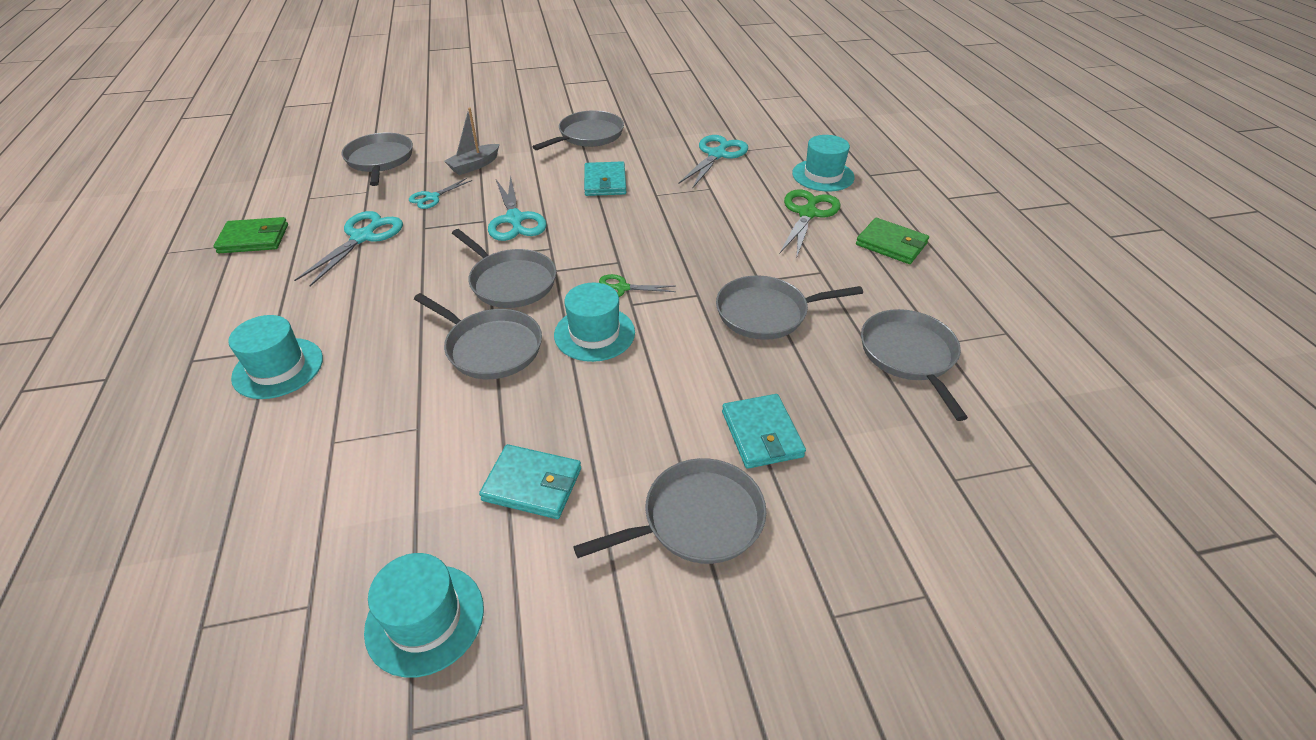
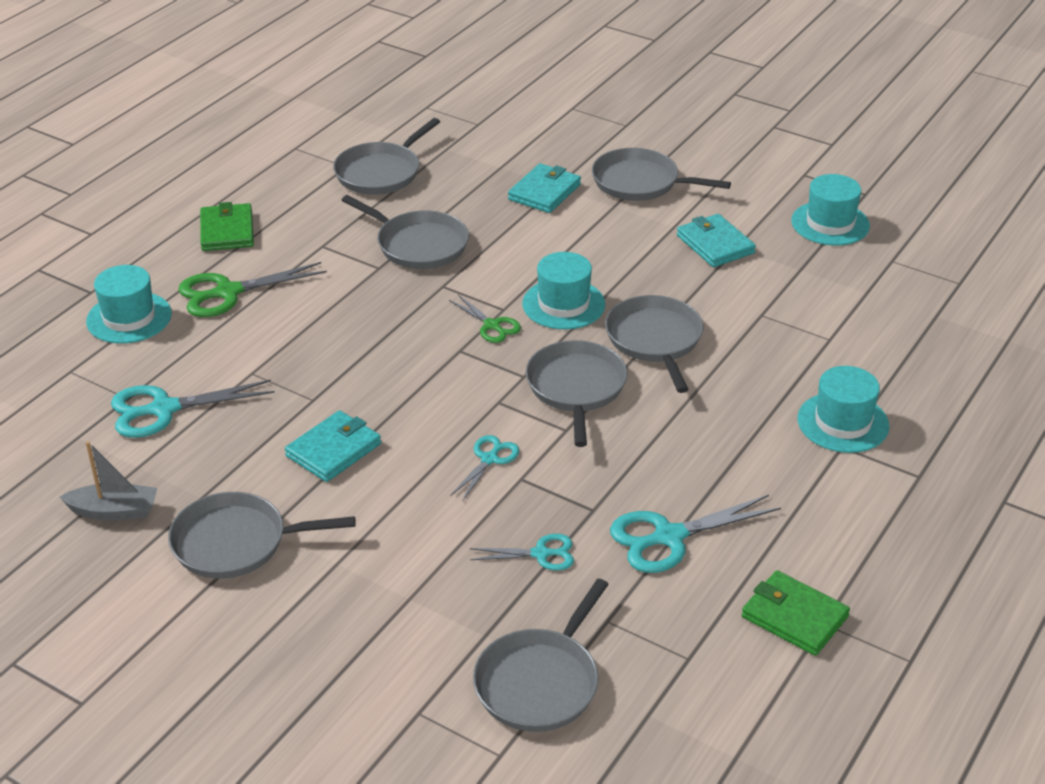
camera: 135 degrees left, 5 degrees down
(474, 165) = (435, 581): grey boat -> grey boat (114, 511)
(515, 219) = (489, 459): turquoise scissors -> turquoise scissors, size x0.58

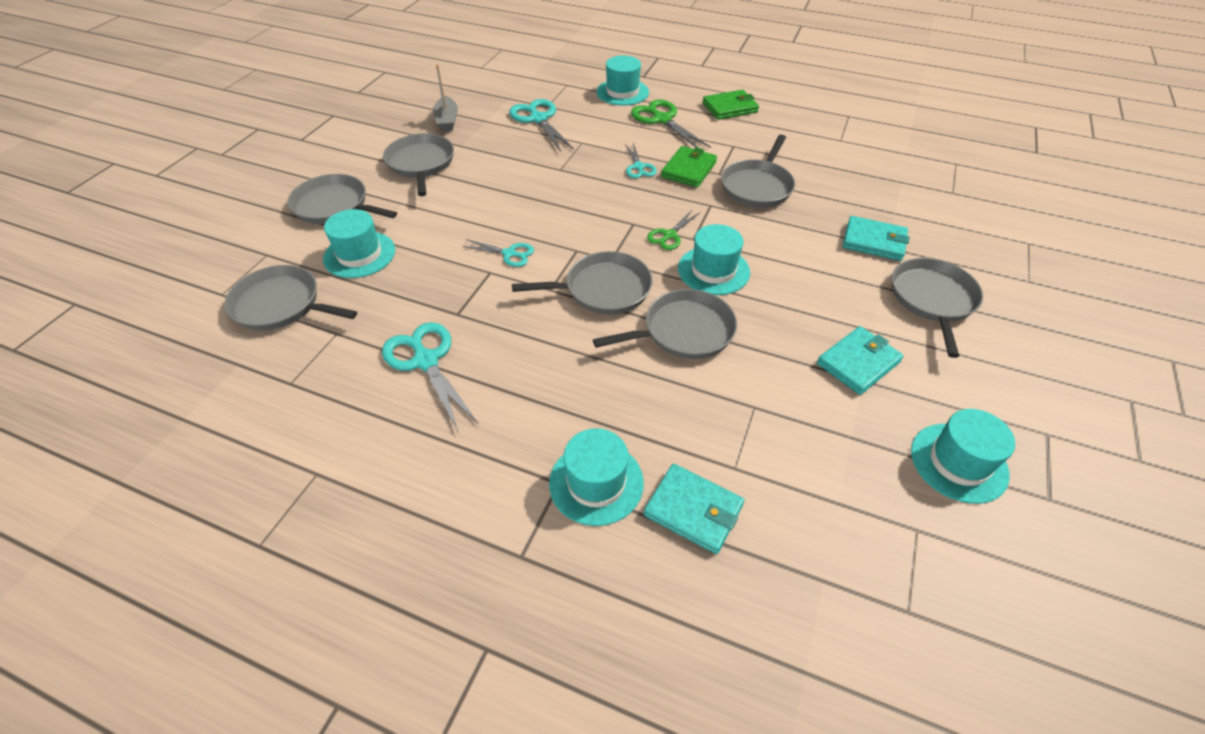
camera: 80 degrees right, 10 degrees up
(333, 450) = (510, 185): turquoise wallet -> turquoise wallet (693, 510)
(380, 173) = (843, 156): grey pan -> grey pan (334, 206)
(449, 605) = (359, 254): none -> turquoise hat
(540, 554) = (408, 291): turquoise scissors -> turquoise scissors (639, 167)
(794, 617) = (326, 451): green wallet -> green wallet (688, 169)

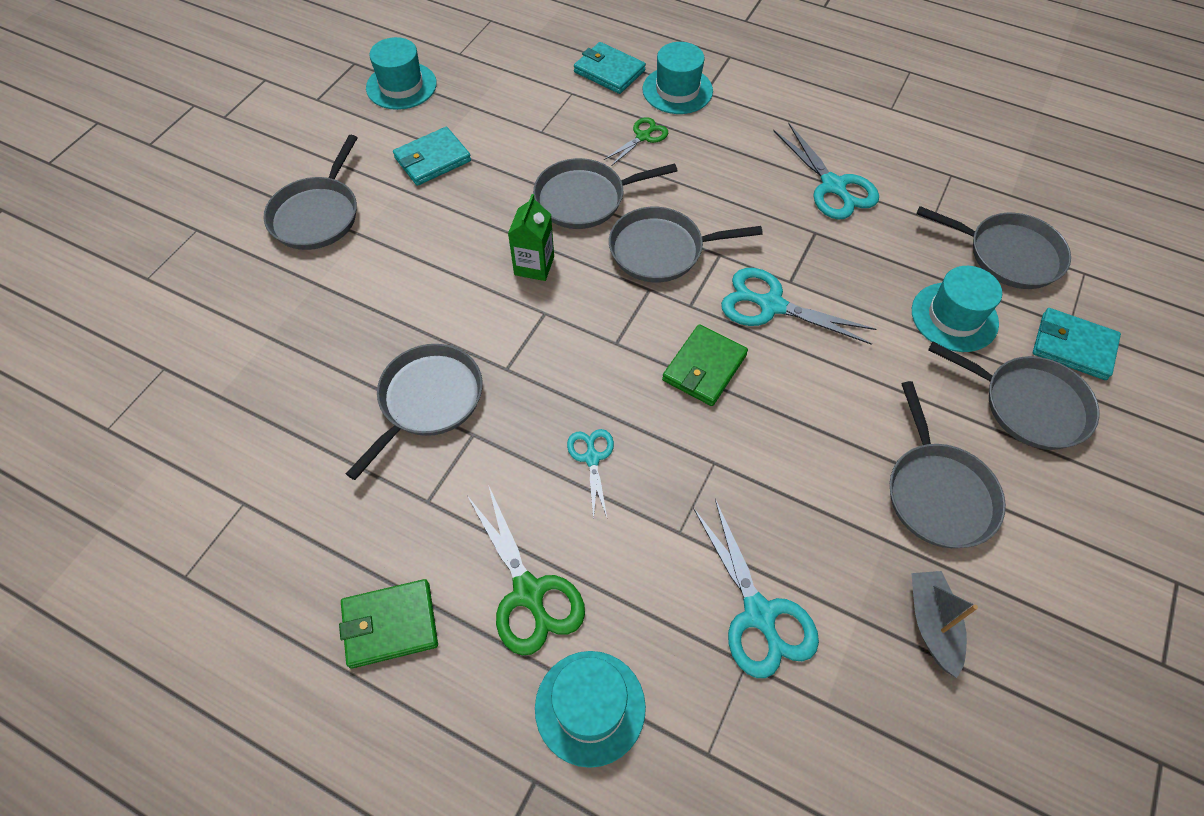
camera: 175 degrees left, 10 degrees up
(509, 254) = (771, 305): turquoise scissors -> turquoise scissors, size x1.71
(669, 235) = (573, 320): green scissors -> green scissors (643, 137)
(688, 169) = (516, 445): green wallet -> green wallet (704, 367)
(713, 270) = (534, 266): turquoise hat -> green carton
(874, 241) = (327, 293): turquoise wallet -> turquoise wallet (1073, 346)

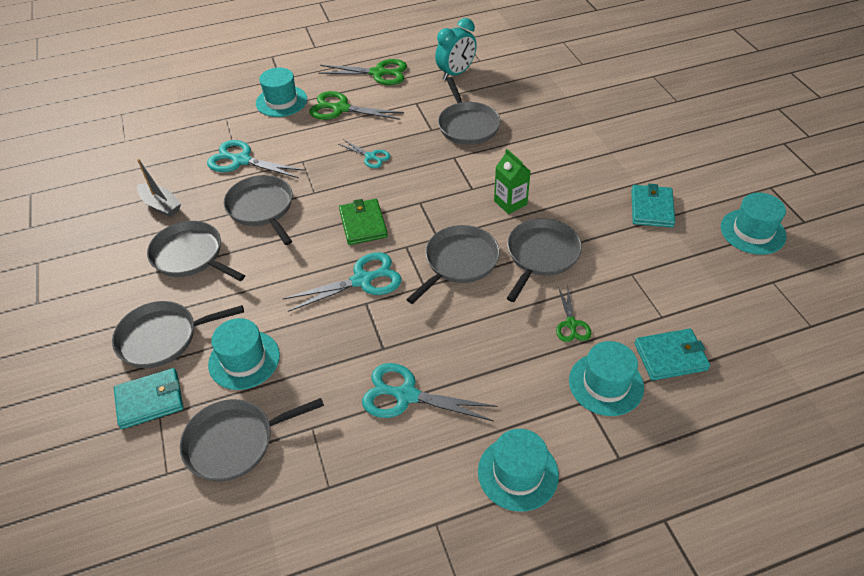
camera: 135 degrees right, 10 degrees down
(306, 508) = (456, 73): none -> turquoise clock
(317, 215) = (645, 143): grey pan -> grey pan (262, 208)
(390, 625) = (378, 73): green wallet -> green scissors
(805, 93) = (518, 473): none -> turquoise hat

